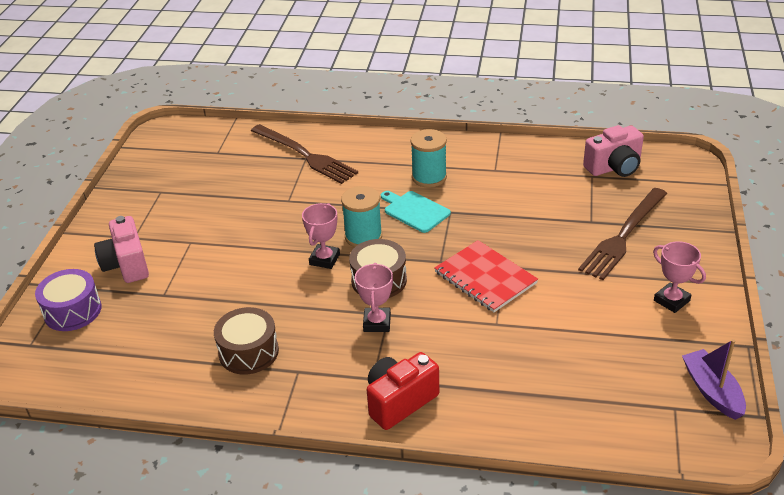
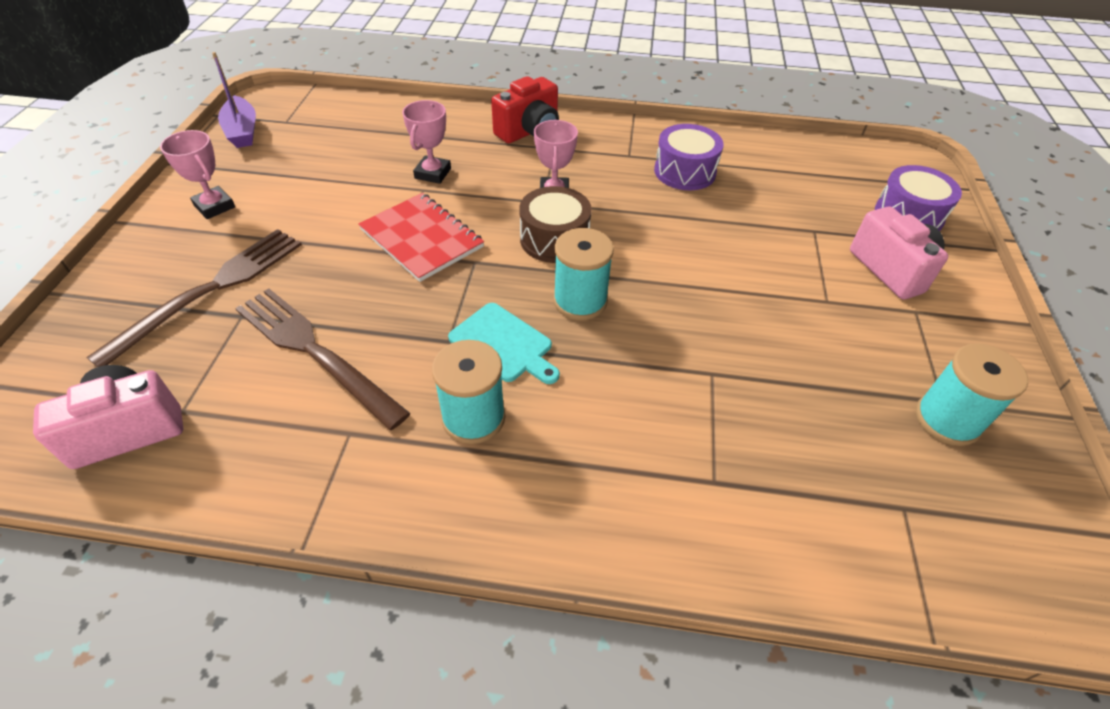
camera: 175 degrees right, 10 degrees up
(166, 184) = (947, 420): none -> turquoise spool
(248, 352) = (684, 171): brown drum -> purple drum
(305, 155) = (718, 491): brown fork -> brown fork (315, 352)
(324, 259) = (628, 269): pink trophy -> pink trophy (433, 173)

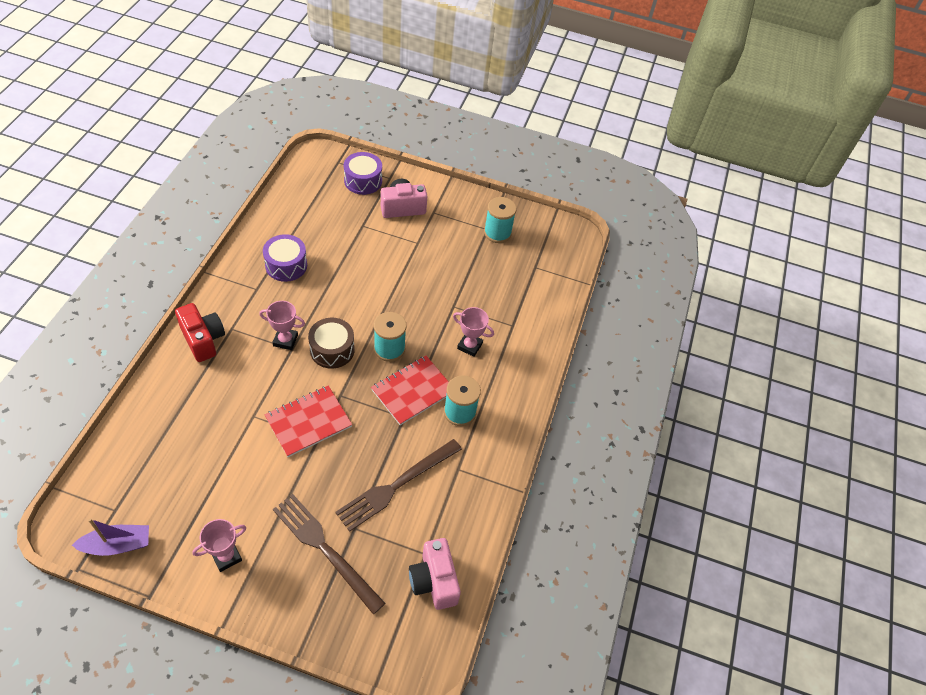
camera: 85 degrees left, 5 degrees up
(433, 173) = (235, 408): pink trophy -> pink trophy (469, 346)
(503, 344) = (413, 391): turquoise cutting board -> red notebook

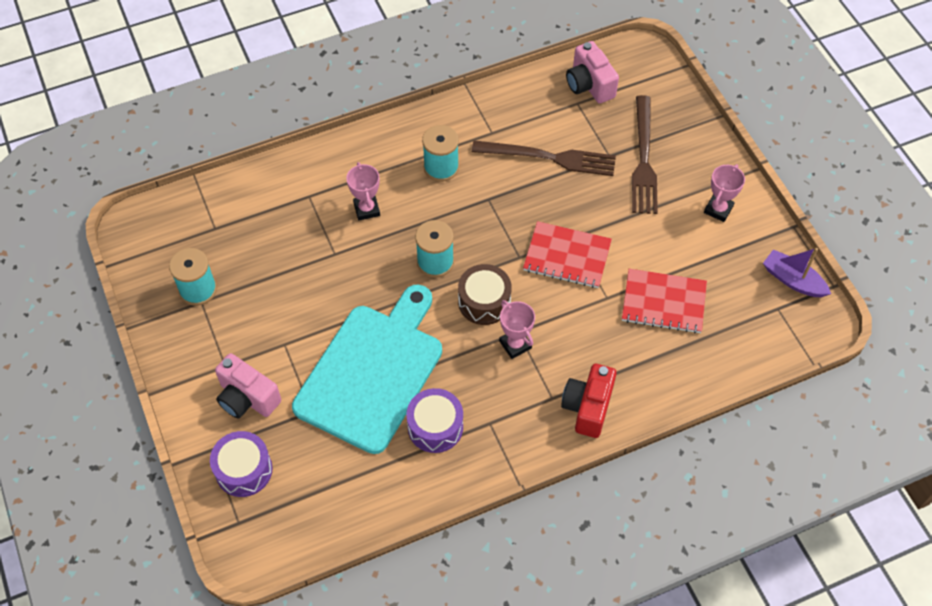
camera: 125 degrees left, 5 degrees up
(226, 556) = (718, 209): pink trophy -> pink trophy turned 75 degrees counterclockwise
(353, 265) = (372, 372): none -> turquoise cutting board
(413, 391) = (457, 212): red notebook -> red notebook (663, 302)
(434, 581) = (589, 85): pink camera -> pink camera turned 120 degrees clockwise

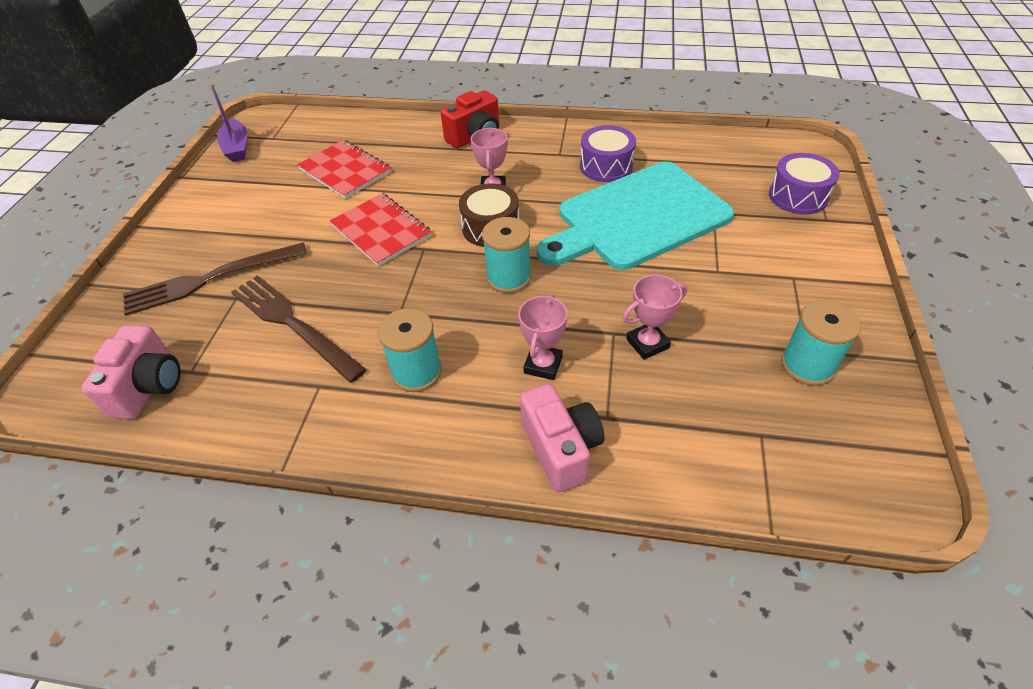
camera: 145 degrees left, 10 degrees down
(247, 398) = (776, 243): pink camera -> pink camera (561, 448)
(643, 159) = (211, 279): brown fork -> brown fork turned 150 degrees counterclockwise
(718, 209) = (214, 211): pink trophy -> pink trophy (647, 343)

